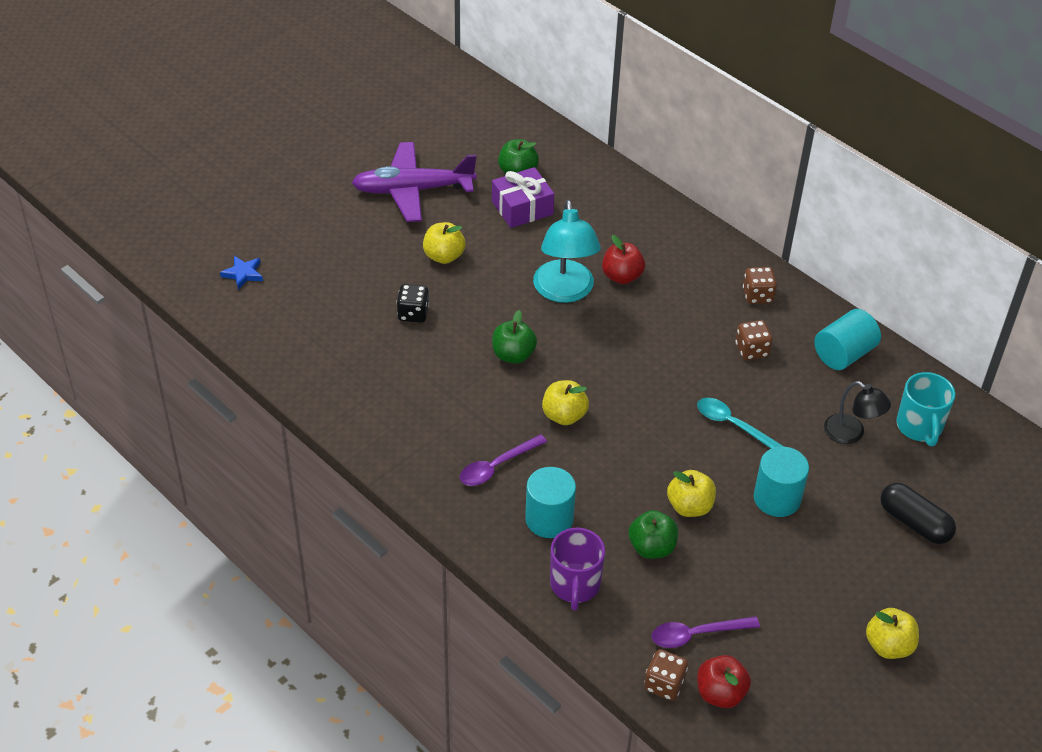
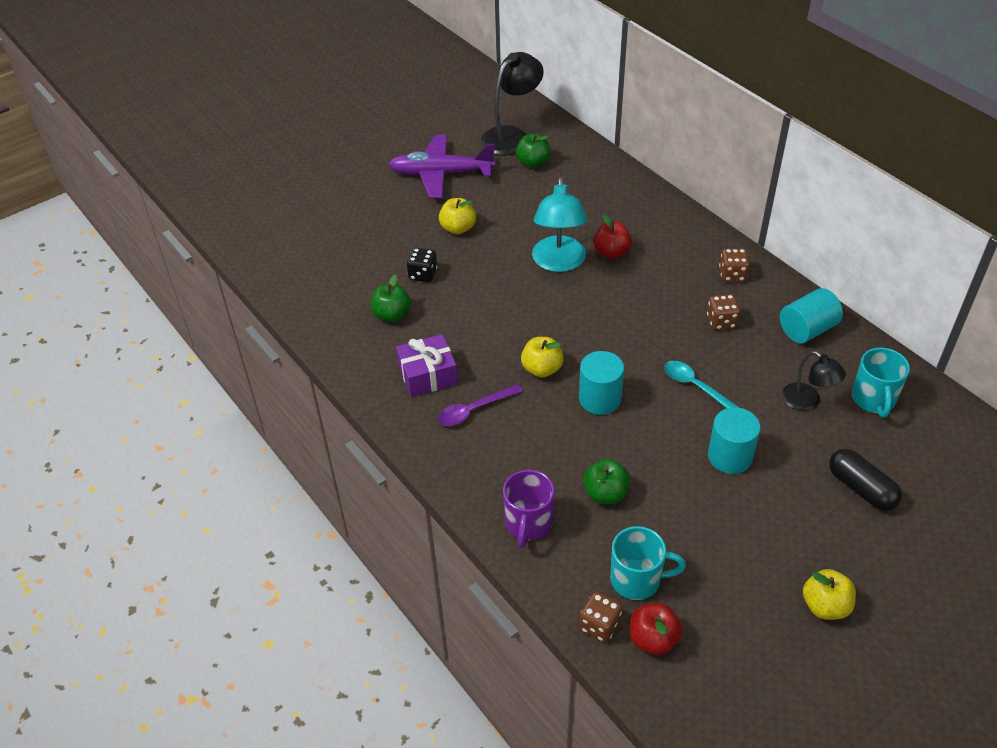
camera: 10 degrees right, 0 degrees up
(243, 274) = (285, 235): blue star -> none
(488, 139) = (512, 136): none -> black lamp
(513, 355) = (504, 314): green apple -> green apple (392, 315)
(522, 208) = (532, 192): purple gift -> purple gift (428, 375)
(549, 519) = (514, 461): turquoise cylinder -> turquoise cylinder (600, 399)
(689, 506) = (646, 458): yellow apple -> none
(696, 634) = (637, 579): purple spoon -> turquoise mug

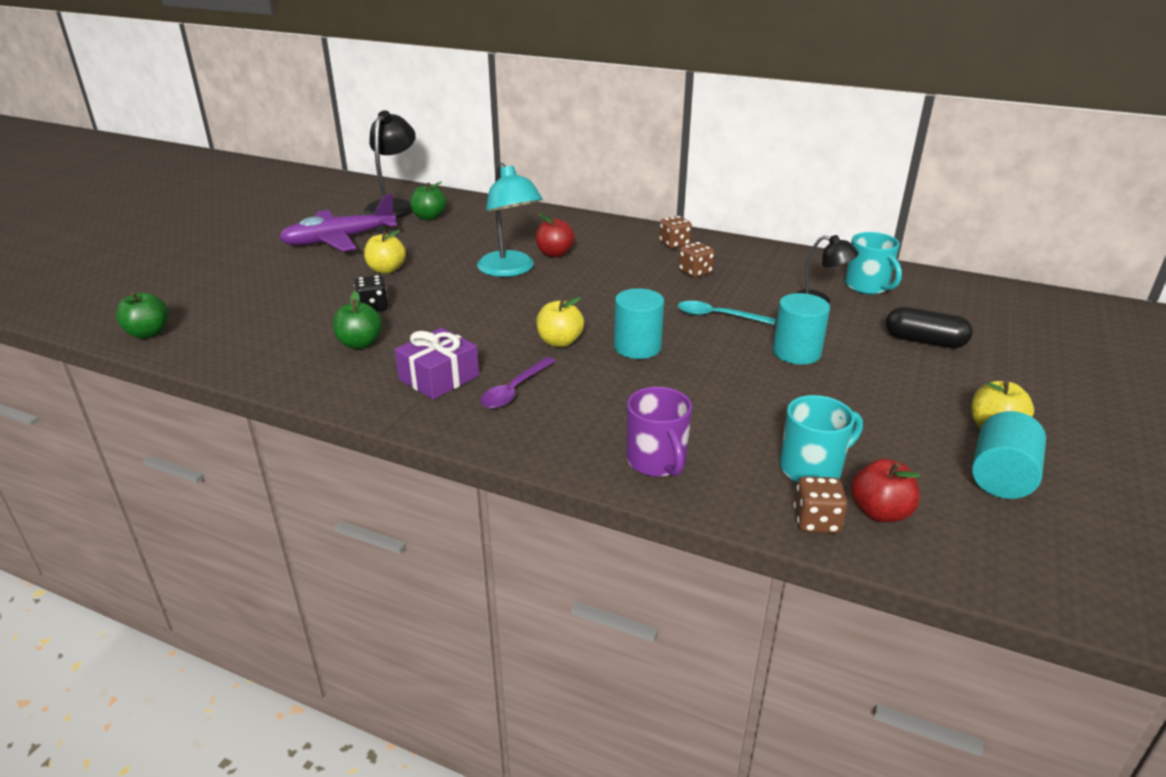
camera: 30 degrees left, 15 degrees down
(605, 494) = (712, 413): green apple -> green apple (148, 333)
(807, 329) = (769, 261): turquoise cylinder -> turquoise cylinder (1000, 478)

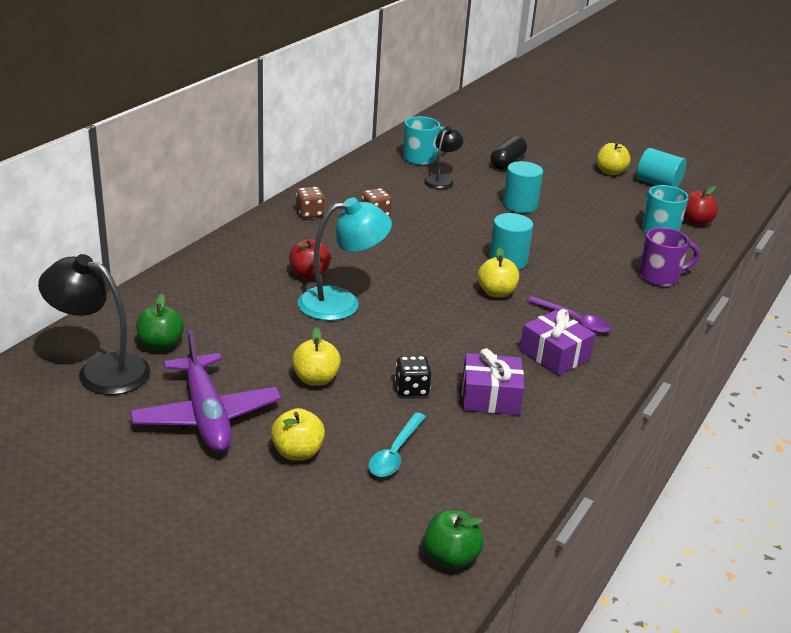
camera: 85 degrees left, 0 degrees up
(290, 272) = (297, 452): none -> yellow apple
(360, 343) = (490, 397): green apple -> purple gift
(718, 316) = (460, 221): turquoise spoon -> turquoise spoon (395, 453)
(816, 521) = (707, 240): brown dice -> none

